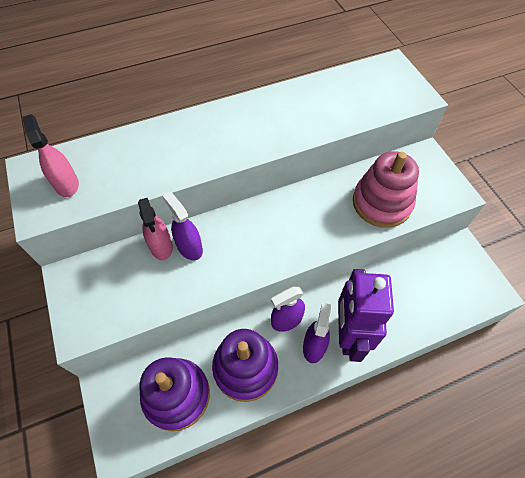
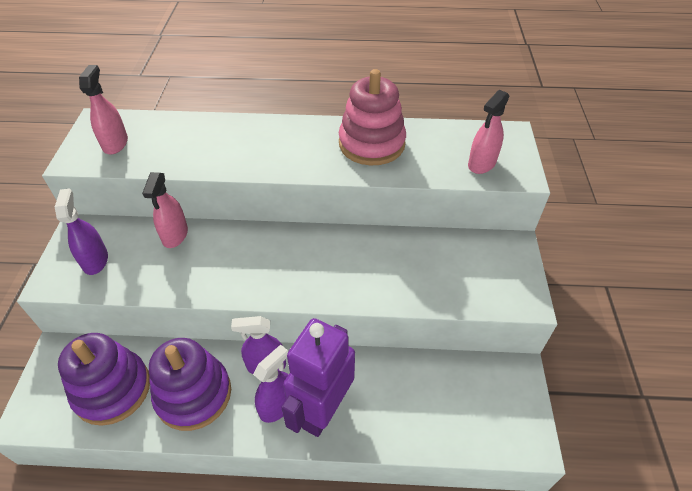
camera: 25 degrees right, 10 degrees down
(189, 247) = (200, 246): purple spray bottle -> purple spray bottle (95, 260)
(381, 203) = (427, 277): pink stacking toy -> pink stacking toy (371, 144)
(387, 97) = (482, 164): none -> pink spray bottle

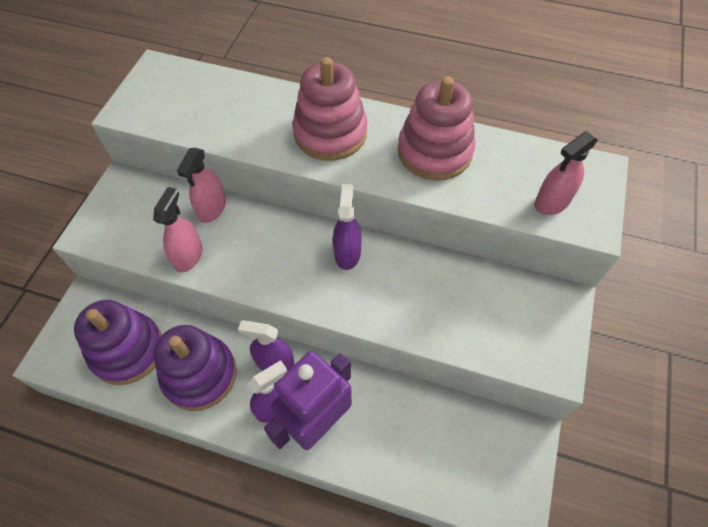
camera: 15 degrees right, 10 degrees up
(95, 260) = (130, 220): purple spray bottle -> purple spray bottle (347, 253)
(115, 143) = (168, 99): pink spray bottle -> pink spray bottle (188, 256)
(276, 145) = (330, 133): none -> pink stacking toy

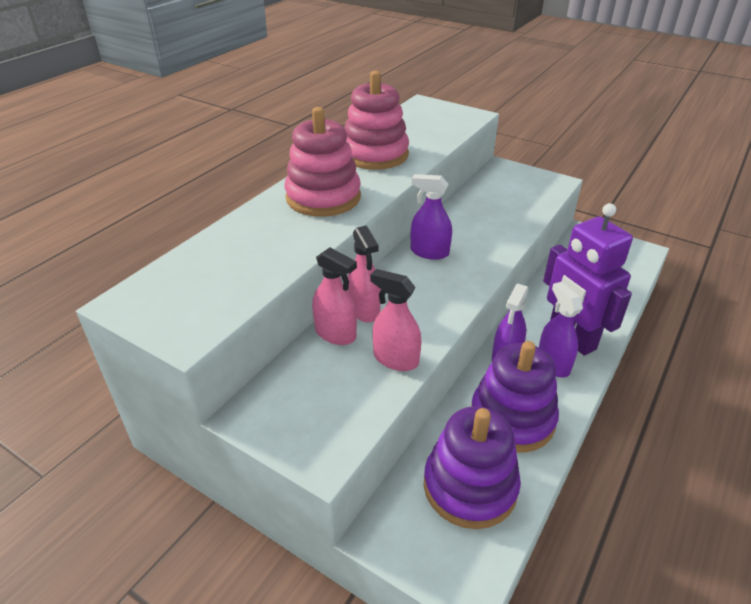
camera: 75 degrees left, 20 degrees down
(552, 202) = (447, 123): pink spray bottle -> pink spray bottle (364, 310)

